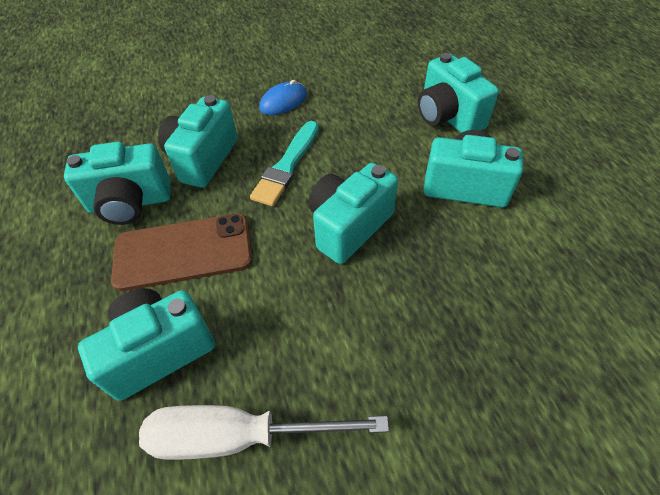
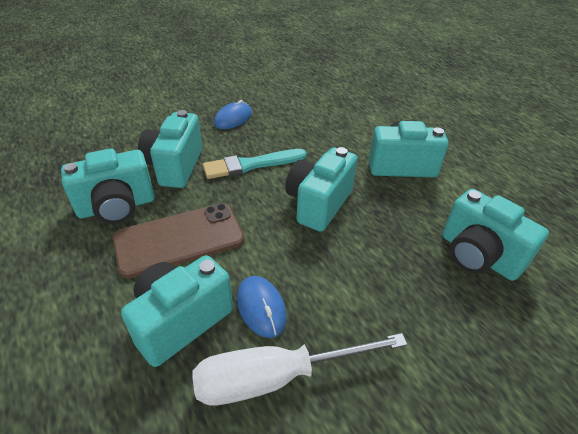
camera: 15 degrees left, 10 degrees down
(247, 349) = (261, 307): none -> blue mouse
(287, 166) = (251, 165): turquoise brush -> turquoise brush turned 60 degrees clockwise
(447, 117) = (371, 119): turquoise camera -> turquoise camera (478, 255)

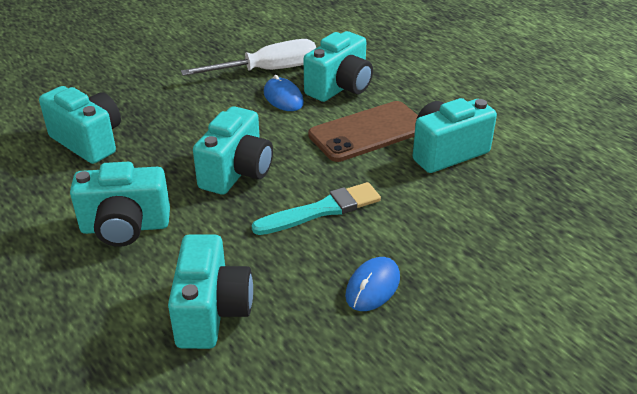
camera: 175 degrees right, 5 degrees down
(175, 166) = (415, 199): turquoise camera -> turquoise camera (212, 312)

